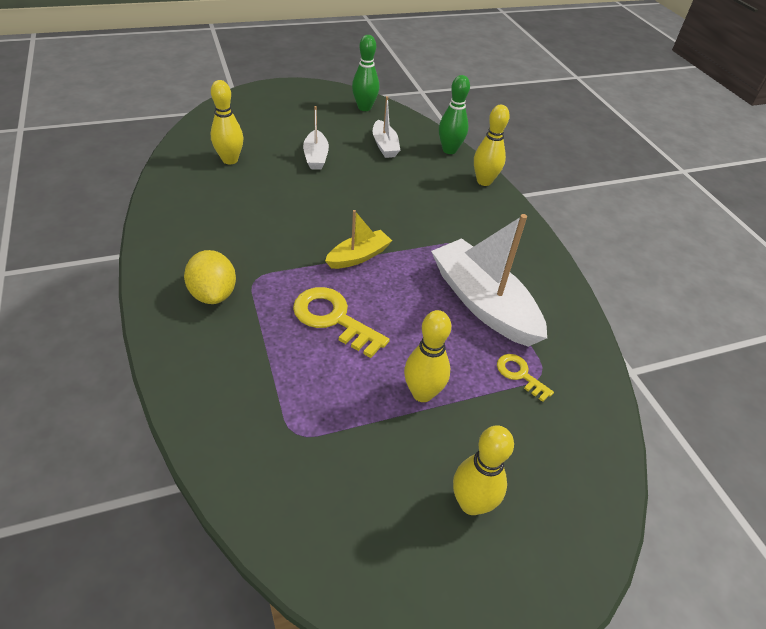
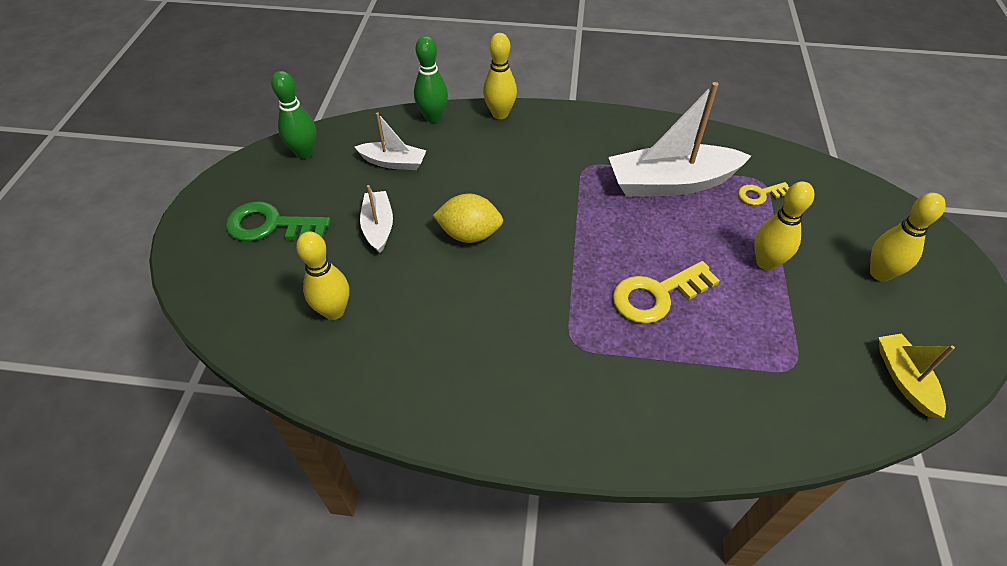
camera: 60 degrees left, 5 degrees up
(213, 294) = (584, 388): yellow lemon -> yellow lemon (469, 234)
(289, 115) = (271, 225): none -> green key
(316, 157) = (378, 227): white boat -> white boat turned 120 degrees counterclockwise
(358, 256) = (573, 247): yellow boat -> yellow boat (904, 379)

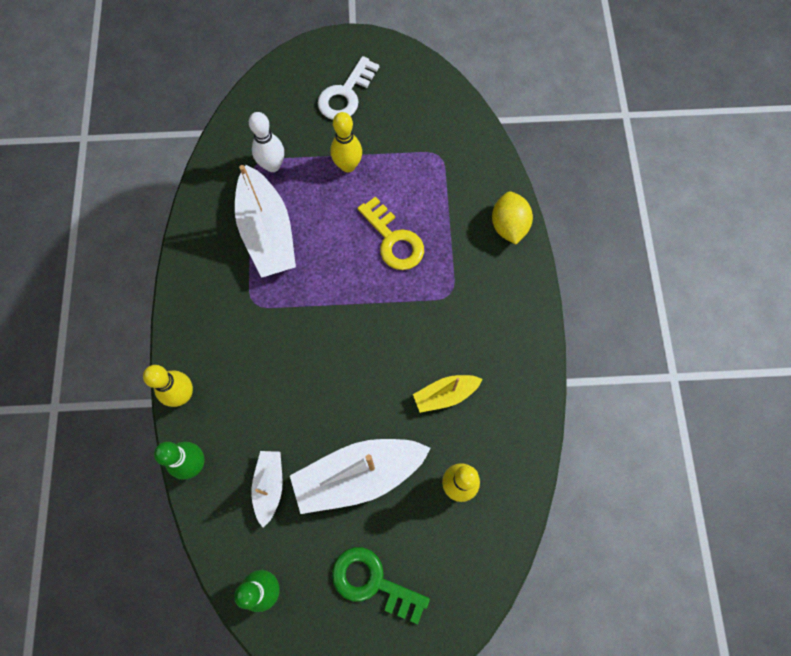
camera: 100 degrees left, 20 degrees up
(271, 225) = (373, 582): green key -> green key turned 120 degrees clockwise
(378, 227) = (358, 475): white boat -> white boat, size x1.89
(469, 234) = (354, 391): yellow lemon -> yellow lemon (508, 226)
(760, 194) = (272, 165): yellow key -> white bowling pin
(880, 273) = (346, 94): yellow bowling pin -> white key
(904, 379) = (434, 94): yellow boat -> yellow boat (445, 395)

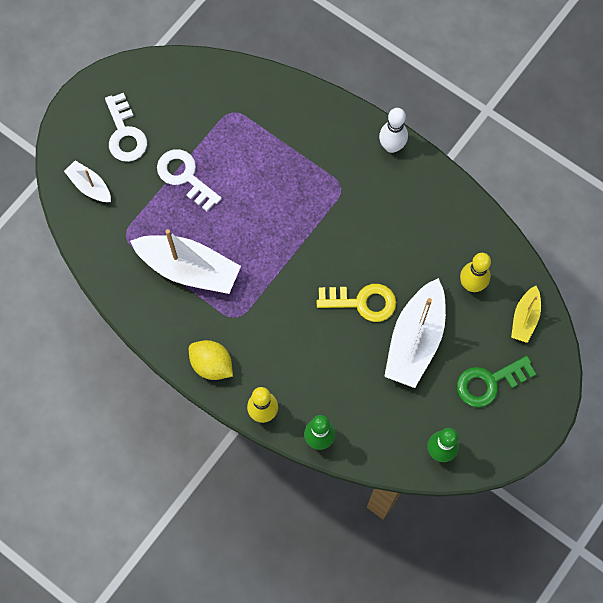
camera: 50 degrees left, 0 degrees up
(269, 486) = (376, 401): white boat -> white boat (90, 186)
(272, 165) = (138, 226): white bowling pin -> white bowling pin (391, 146)
(348, 166) = (185, 177): yellow bowling pin -> white key
(393, 240) = (270, 191): yellow key -> yellow key (362, 302)
(445, 395) = (407, 245): yellow boat -> yellow boat (524, 318)
(508, 226) = (326, 112): yellow lemon -> yellow lemon (212, 365)

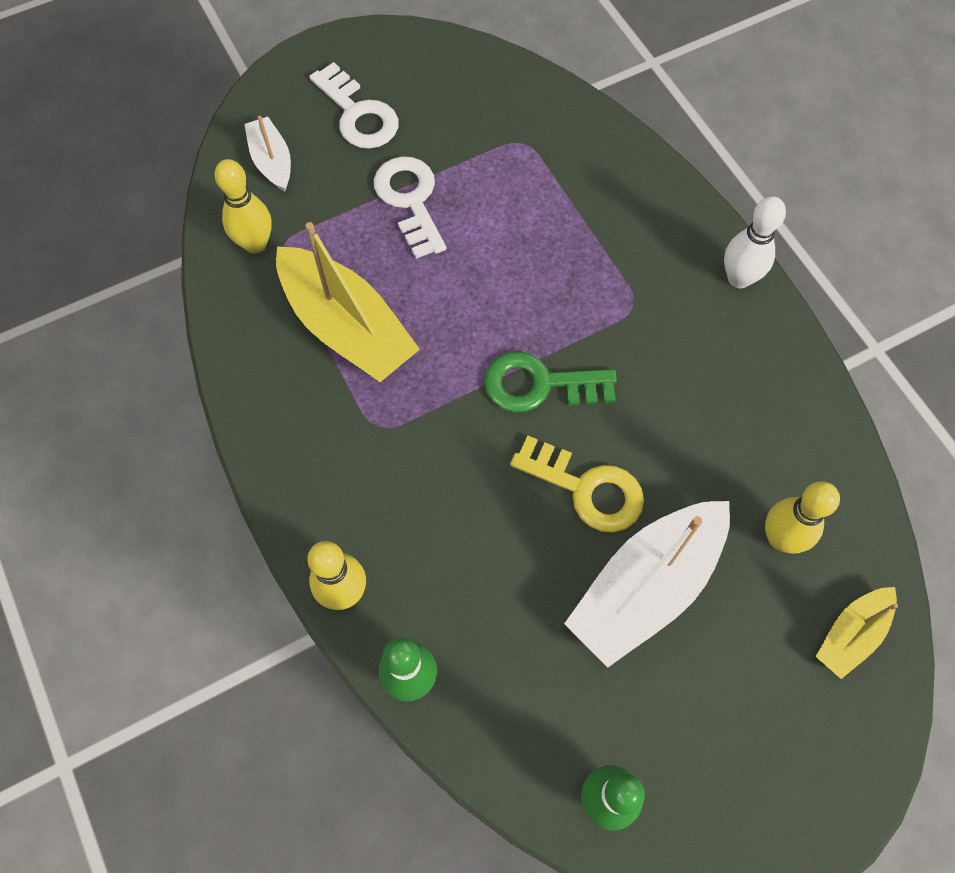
camera: 25 degrees right, 5 degrees down
(109, 242) = (255, 244): none -> yellow bowling pin
(125, 134) = (358, 114): white key -> white key turned 45 degrees counterclockwise
(189, 269) = (346, 327): white boat -> yellow boat
(212, 365) = (304, 481): yellow lemon -> none
(489, 382) = (744, 717): green key -> green key (539, 384)

